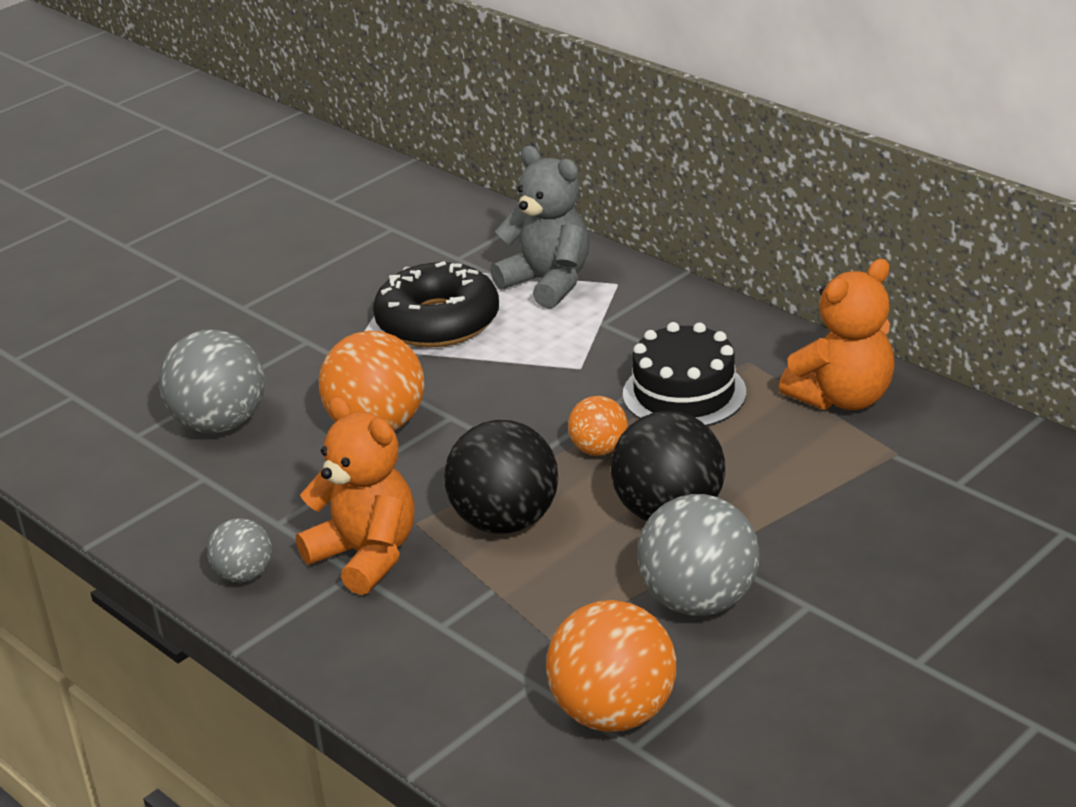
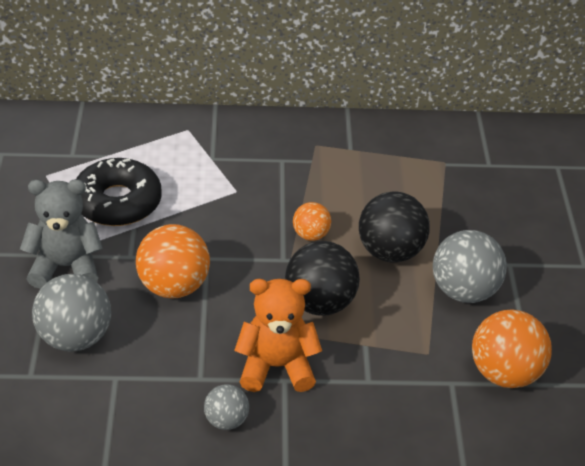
camera: 50 degrees left, 10 degrees up
(548, 283) = (148, 147): grey teddy bear -> grey teddy bear (65, 267)
(684, 393) = (309, 179): black cake -> none
(843, 398) = (385, 144): orange teddy bear -> none

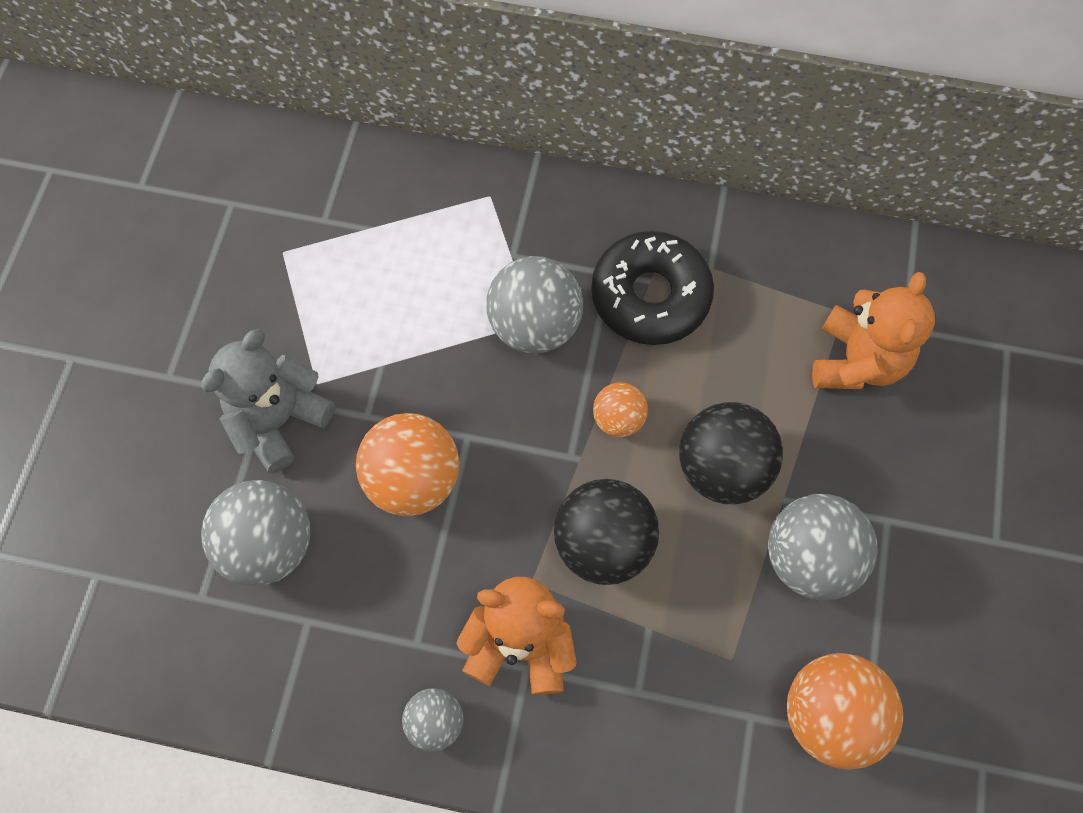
camera: 15 degrees right, 25 degrees up
(65, 267) = (279, 420): grey teddy bear -> grey teddy bear turned 60 degrees counterclockwise
(117, 202) = (368, 316): black donut -> black donut (650, 296)
(238, 193) = (534, 325): none -> grey ball
(462, 185) = (856, 361): none -> orange teddy bear

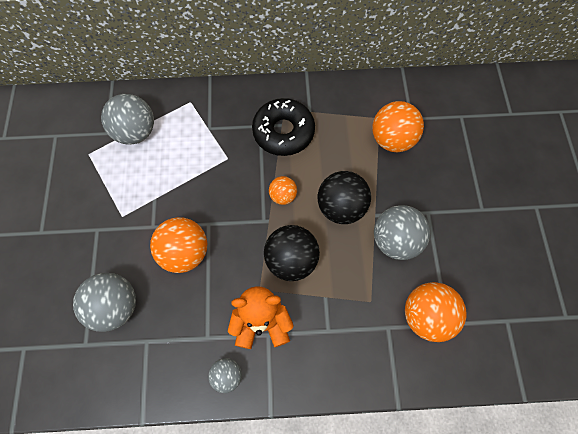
camera: 15 degrees left, 0 degrees up
(279, 420) = (106, 240): grey teddy bear -> none
(534, 325) = (229, 160): grey ball -> grey ball (135, 132)
(856, 361) = (392, 139): orange teddy bear -> orange ball

